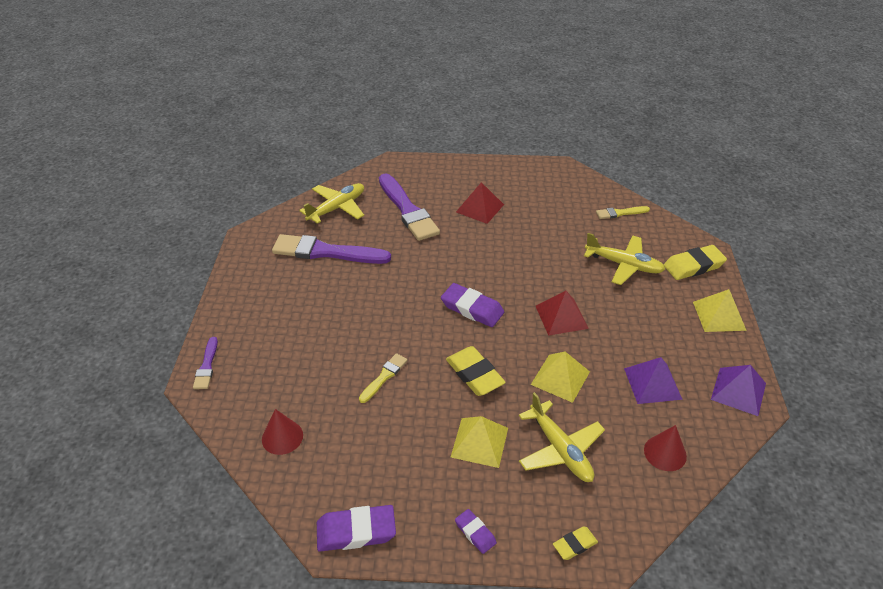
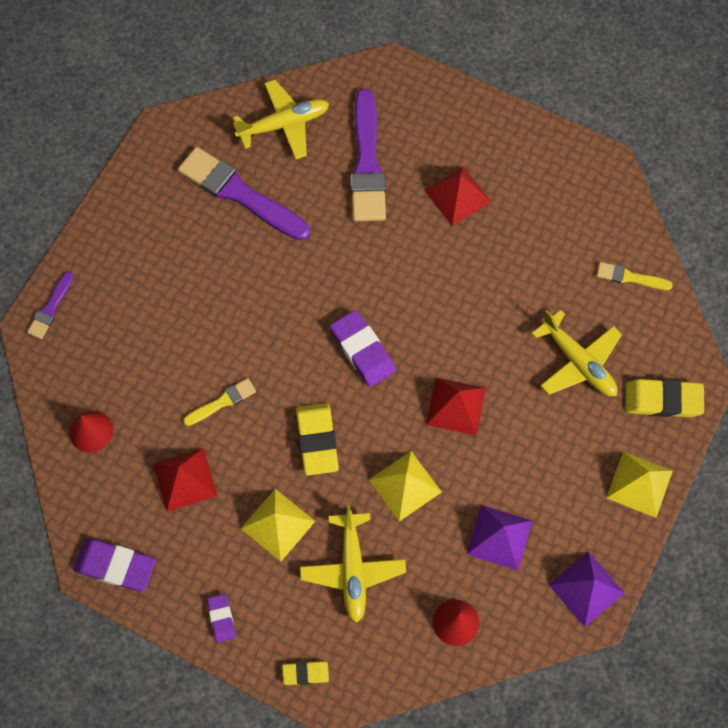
camera: 25 degrees right, 25 degrees up
(383, 440) = (185, 479): none -> red pyramid

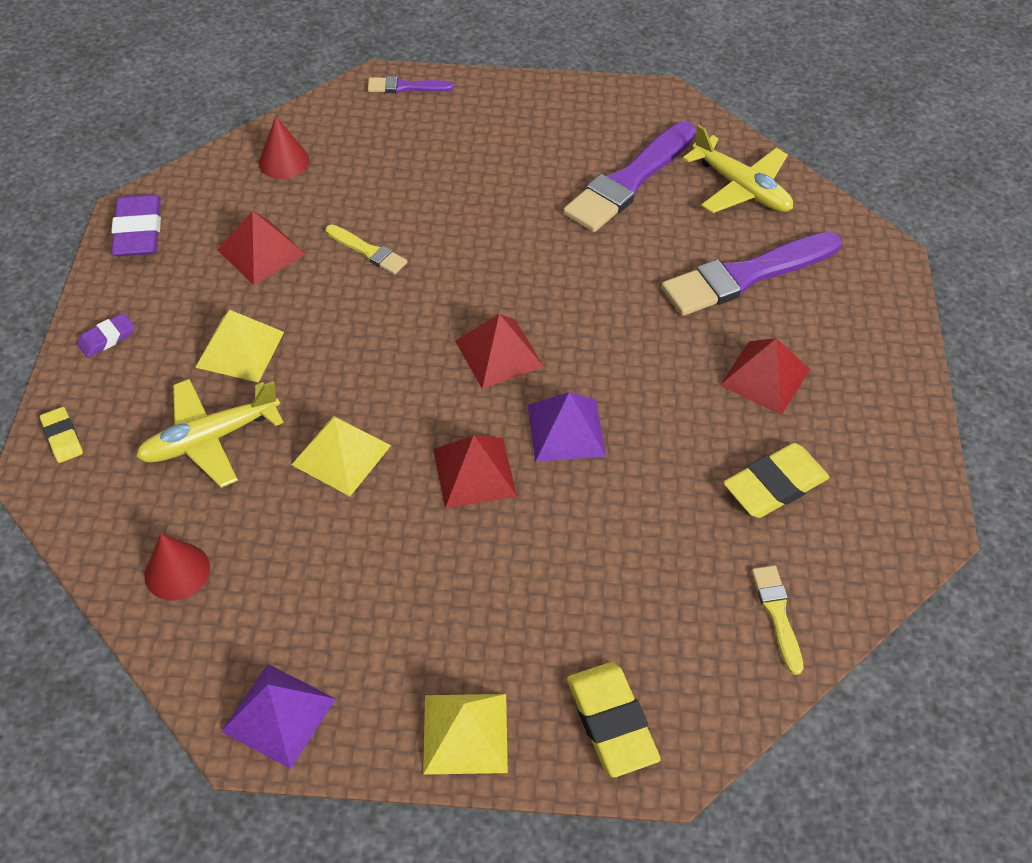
camera: 65 degrees right, 15 degrees down
(240, 194) = (629, 181): purple brush -> purple brush turned 150 degrees counterclockwise
(317, 440) = (361, 350): yellow eraser -> yellow eraser (775, 485)
(362, 350) = (498, 353): purple eraser -> red pyramid
(499, 537) = (313, 582): purple pyramid -> purple pyramid (566, 430)
(578, 362) = (611, 592): yellow plane -> none

